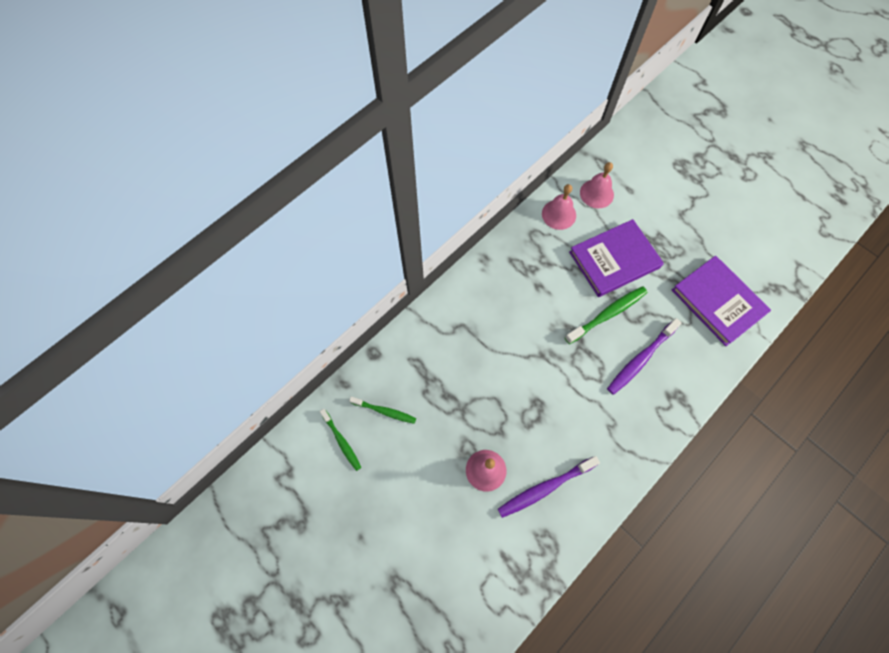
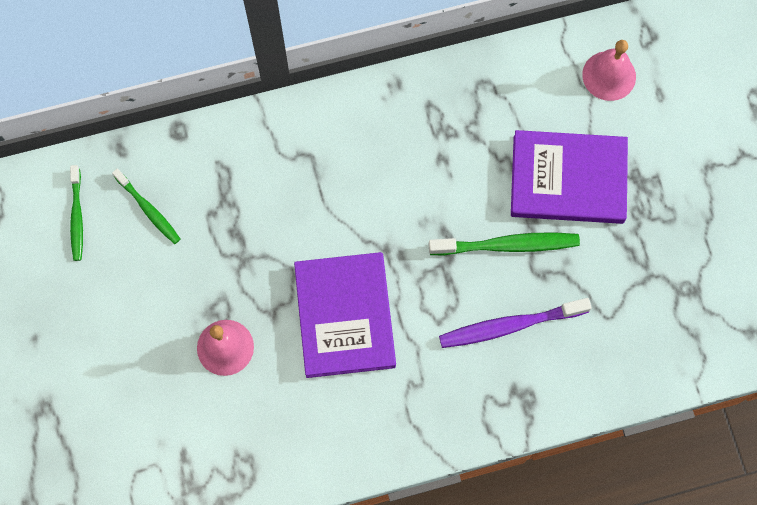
camera: 30 degrees right, 5 degrees up
(545, 488) = (282, 408): purple toothbrush -> none
(559, 214) = (535, 77): pink bell -> none
(718, 301) = (669, 311): purple book -> purple book (345, 316)

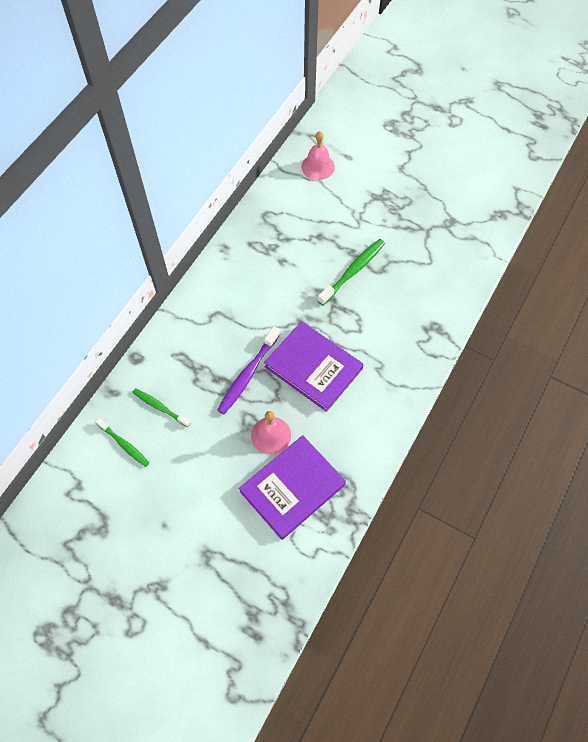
camera: 45 degrees left, 10 degrees down
(148, 209) = (160, 407): green toothbrush -> green toothbrush turned 150 degrees counterclockwise
(510, 326) = (393, 303): purple toothbrush -> purple toothbrush (248, 374)
(568, 179) = (348, 222): purple book -> purple book (292, 488)

